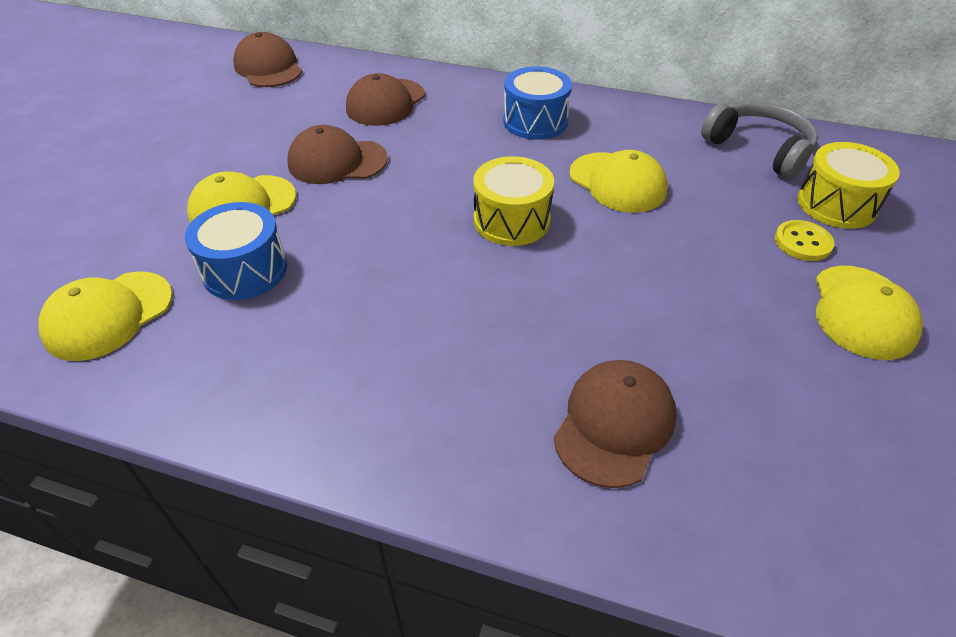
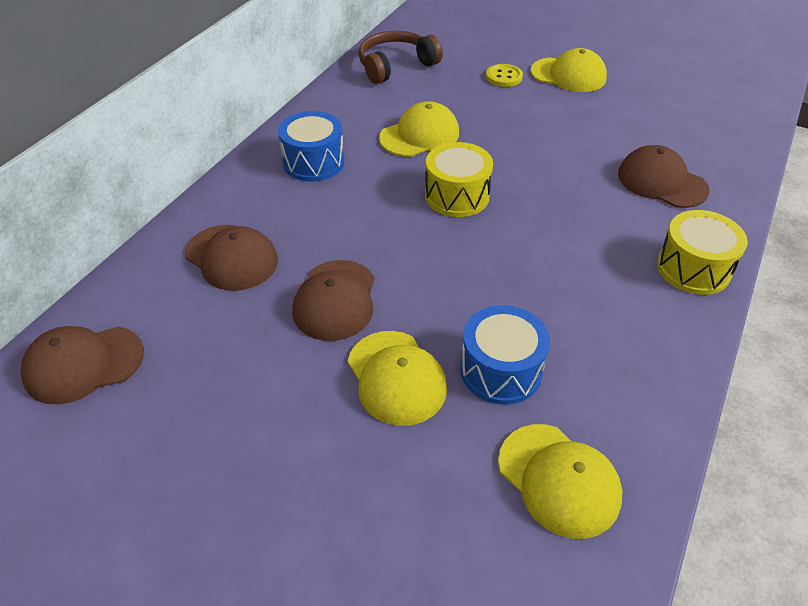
camera: 80 degrees left, 0 degrees up
(759, 149) = (395, 66): grey headphones -> brown headphones
(836, 204) = (467, 55): yellow drum -> yellow drum (693, 268)

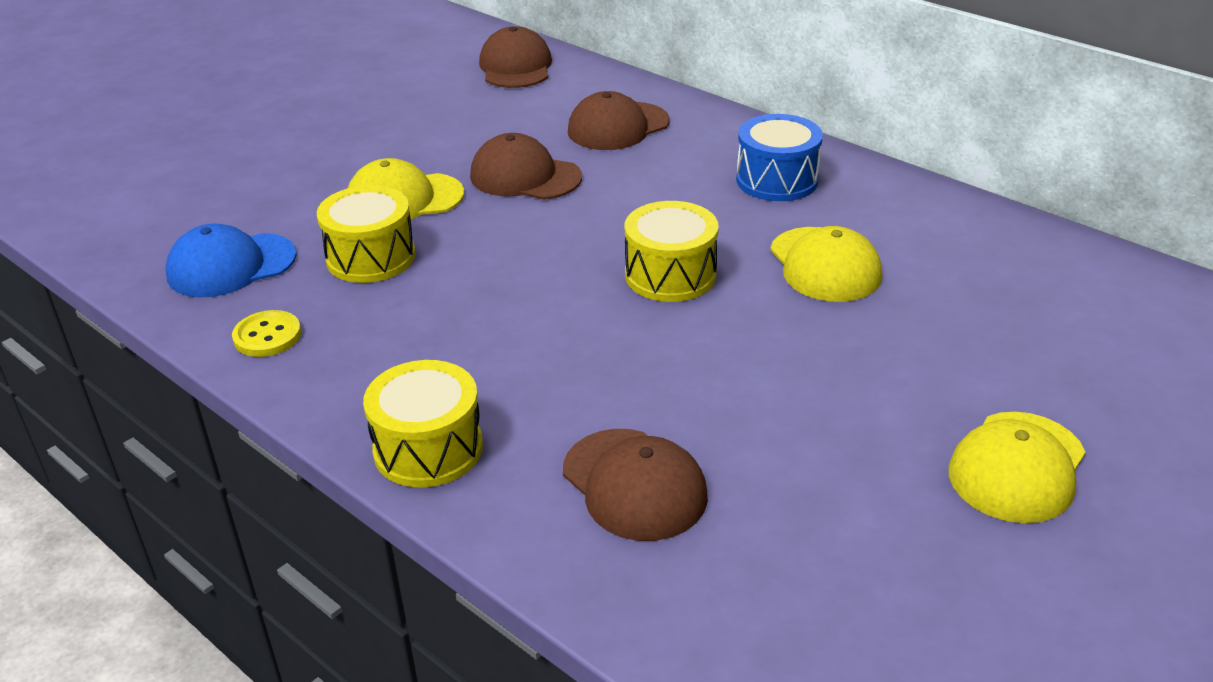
camera: 105 degrees right, 10 degrees down
(395, 66) = (1043, 268): brown headphones -> none
(501, 370) = (371, 257): blue drum -> yellow drum
(504, 77) = (1006, 379): yellow button -> yellow button (267, 336)
(559, 480) = (231, 266): yellow cap -> blue cap
(661, 182) = (634, 484): brown cap -> brown cap turned 90 degrees clockwise

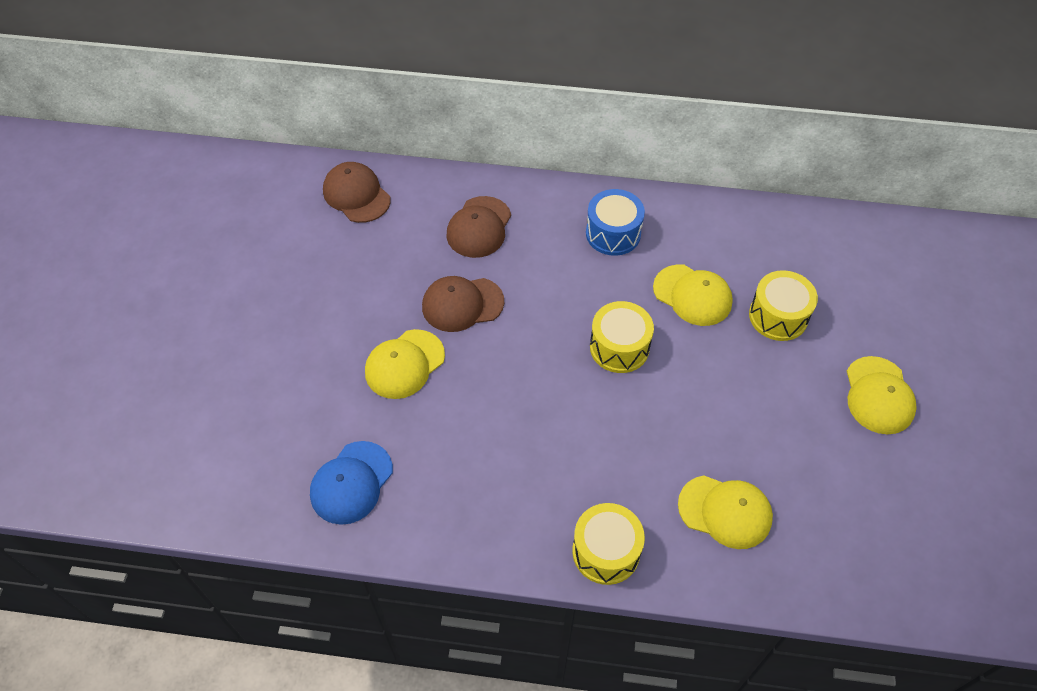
camera: 35 degrees left, 20 degrees up
(267, 336) = (435, 526): yellow button -> none
(371, 257) = (433, 427): yellow drum -> yellow drum (778, 316)
(634, 484) = (725, 511): brown cap -> yellow cap

